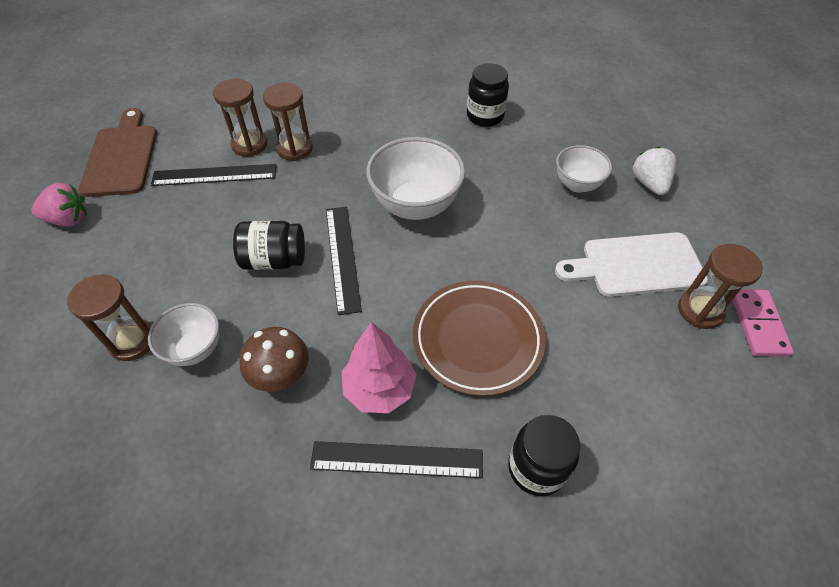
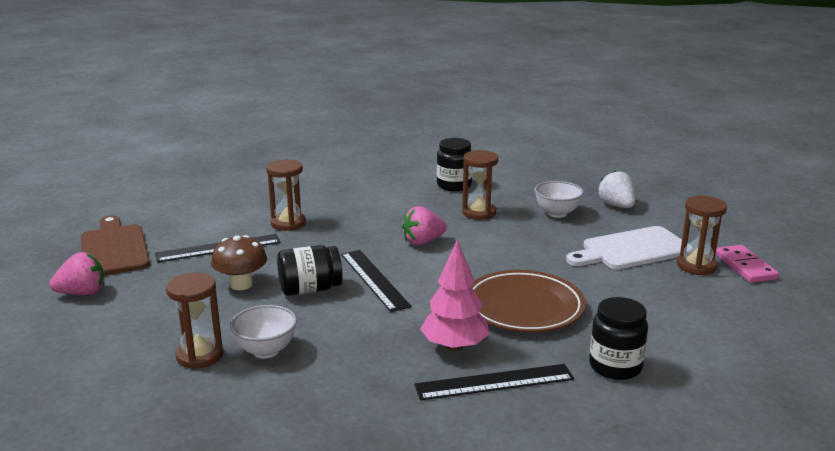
camera: 15 degrees left, 30 degrees down
(249, 145) = (242, 226): brown hourglass -> brown hourglass (479, 213)
(281, 375) = (359, 353): brown mushroom -> brown mushroom (241, 284)
(415, 205) = (423, 242): white bowl -> pink strawberry

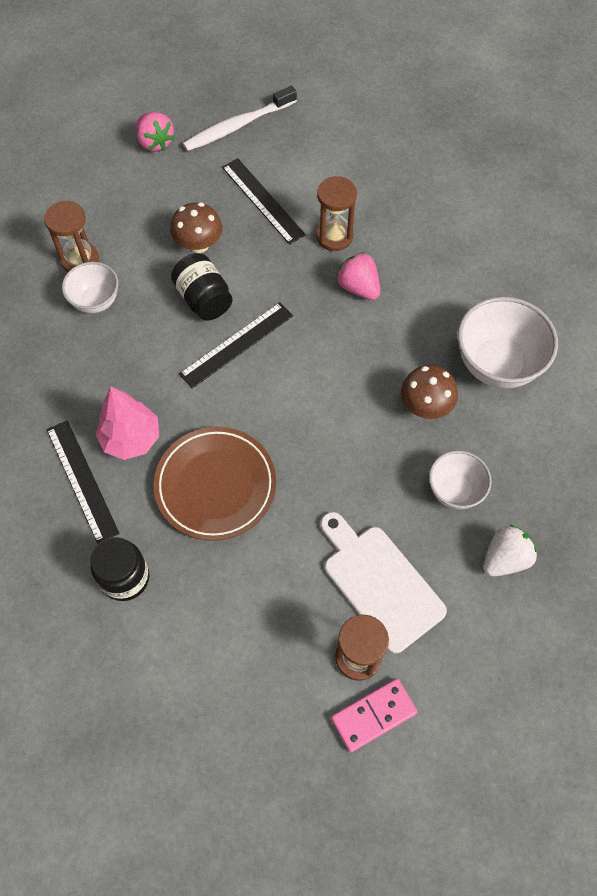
camera: 75 degrees right, 40 degrees up
(114, 249) = (238, 126): brown cutting board -> white toothbrush
(423, 242) = (331, 367): pink strawberry -> pink strawberry (358, 287)
(454, 185) = (497, 364): black jar -> white bowl
(479, 213) = (425, 406): brown hourglass -> brown mushroom

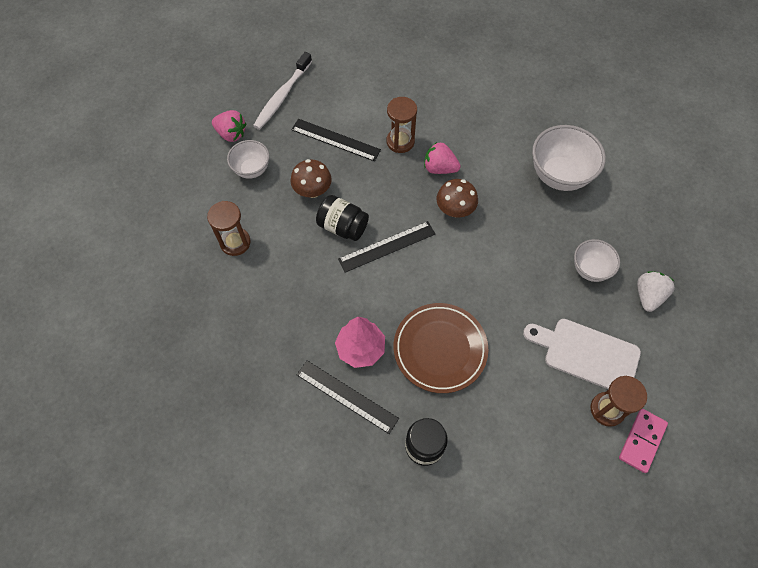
camera: 30 degrees left, 0 degrees up
(96, 301) = (267, 266): white bowl -> white bowl (252, 169)
(236, 344) = (387, 246): black ruler -> black ruler turned 45 degrees clockwise
(425, 406) = (535, 224): brown mushroom -> brown mushroom (455, 210)

